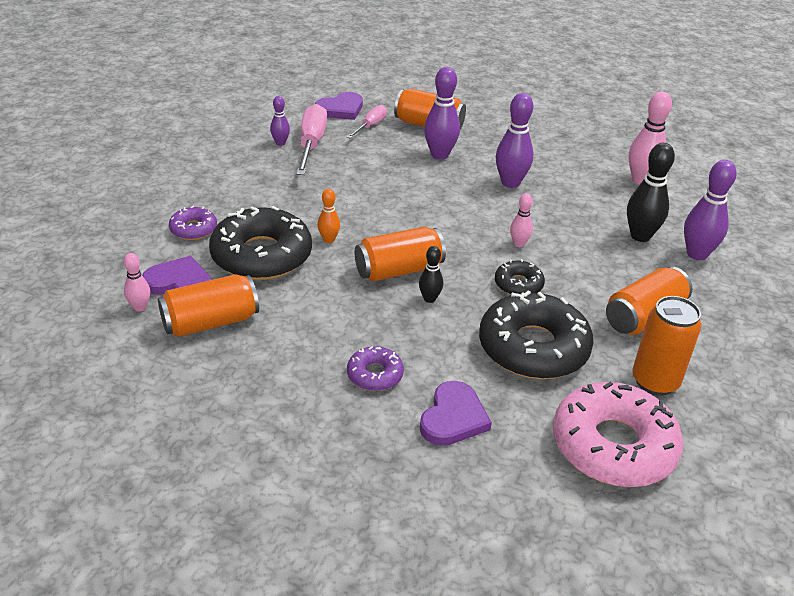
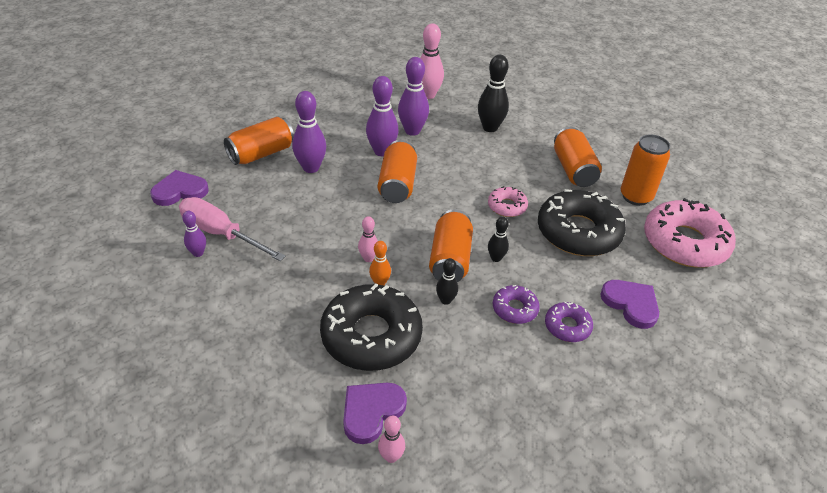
camera: 60 degrees left, 5 degrees up
(193, 229) = (292, 371): purple donut -> purple donut (514, 309)
(210, 322) = (446, 408): orange can -> orange can (397, 184)
(341, 109) = (180, 191): purple heart -> purple heart turned 105 degrees counterclockwise
(341, 284) = (445, 300): none -> black bowling pin
(370, 125) = (227, 185): pink screwdriver -> none
(518, 284) = (507, 206): black donut -> pink donut
(519, 244) = (460, 184): pink bowling pin -> pink bowling pin (368, 258)
(697, 254) = (524, 116): purple bowling pin -> purple bowling pin (412, 131)

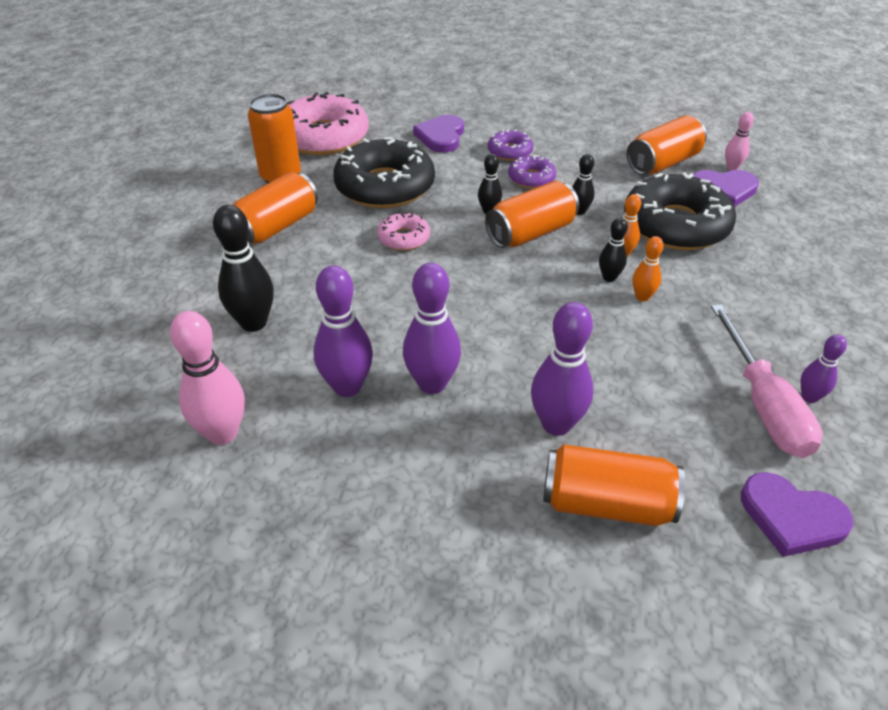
camera: 130 degrees left, 0 degrees up
(336, 258) = (642, 297): none -> orange bowling pin
(368, 258) = (609, 277): pink bowling pin -> black bowling pin
(397, 184) = (476, 329): orange can -> orange can (663, 163)

